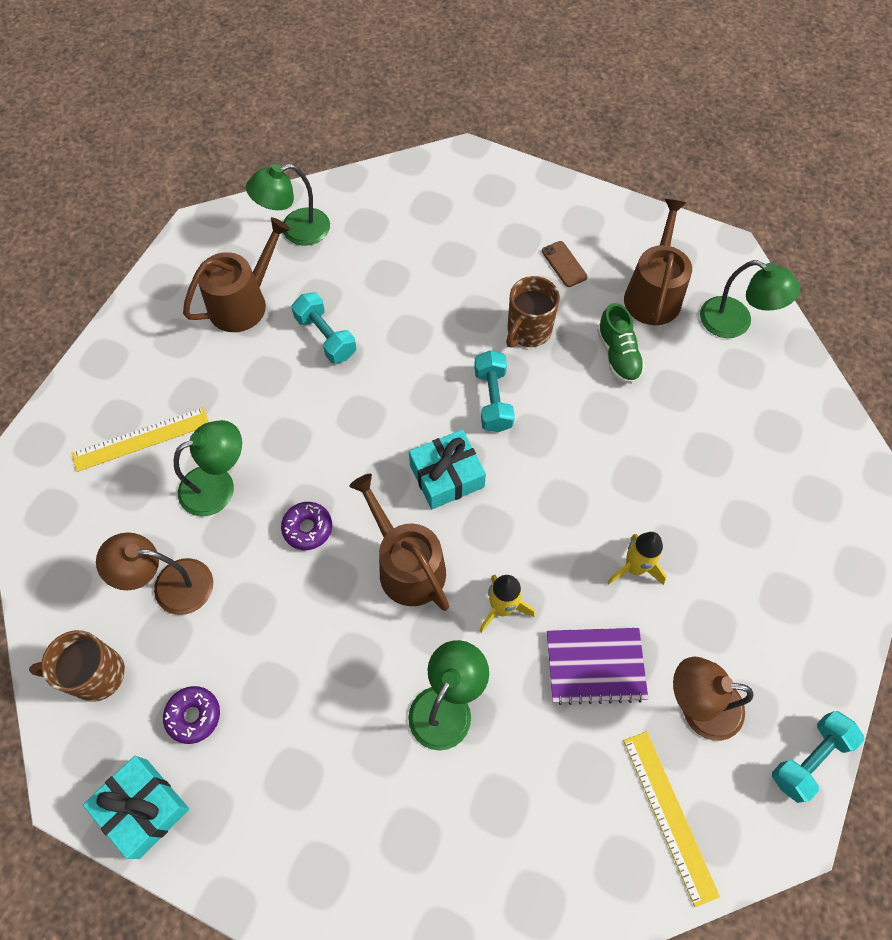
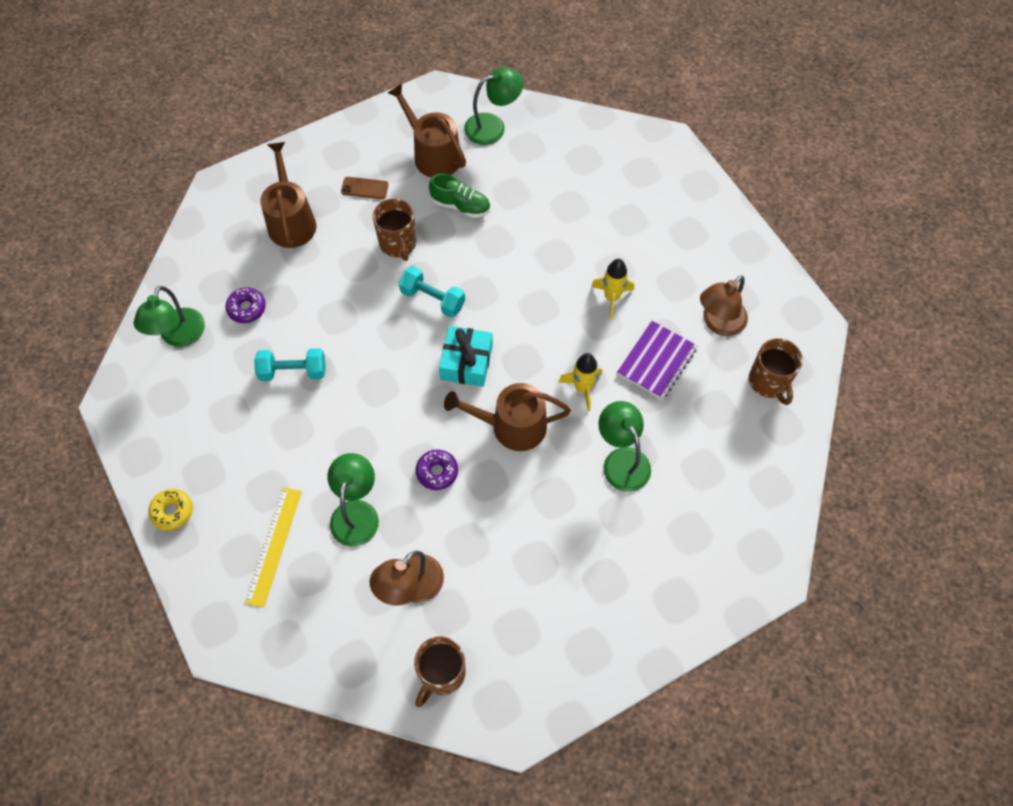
camera: 55 degrees left, 0 degrees up
(125, 339) = (172, 511): none -> yellow donut
(143, 808) = (560, 689): turquoise gift -> none
(194, 716) = (519, 622): purple donut -> purple donut (247, 308)
(243, 303) = (213, 409): brown watering can -> brown watering can (291, 221)
(669, 815) = (769, 382): yellow ruler -> brown mug
(809, 758) = (785, 290): turquoise dumbbell -> none

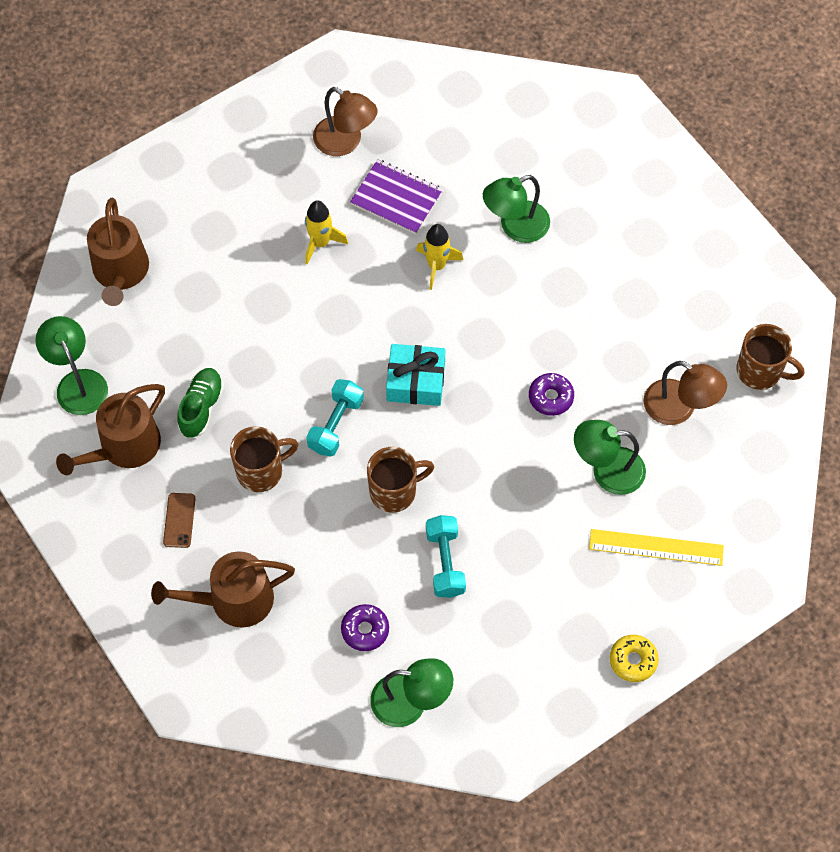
camera: 95 degrees left, 0 degrees up
(511, 426) = (489, 330): brown watering can -> brown watering can (120, 272)
(769, 382) = (412, 98): brown mug -> brown mug (394, 491)

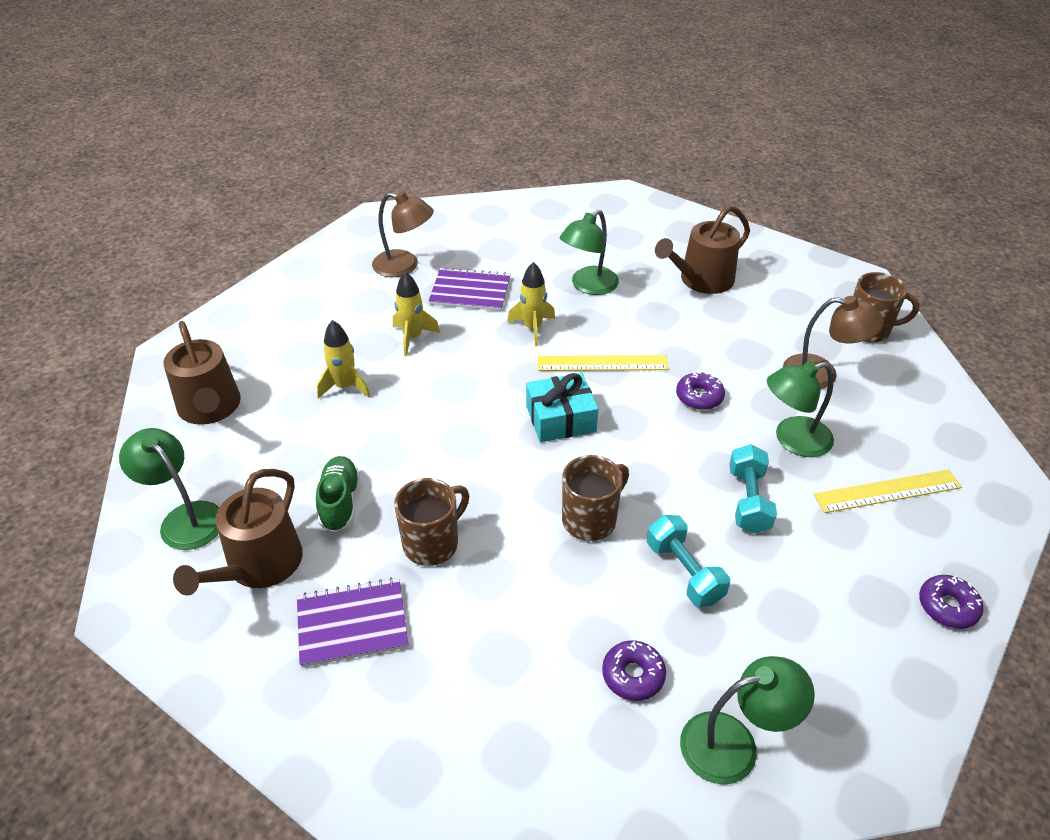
camera: 20 degrees left, 20 degrees down
(179, 520) = (352, 624): brown phone -> purple notebook
(233, 600) = (454, 694): brown watering can -> brown watering can (701, 280)
(241, 284) = (345, 387): none -> yellow rocket
(335, 424) = (496, 477): turquoise dumbbell -> turquoise dumbbell (748, 501)
(482, 330) = (602, 363): none -> yellow ruler
(633, 660) = (947, 607): yellow donut -> purple donut

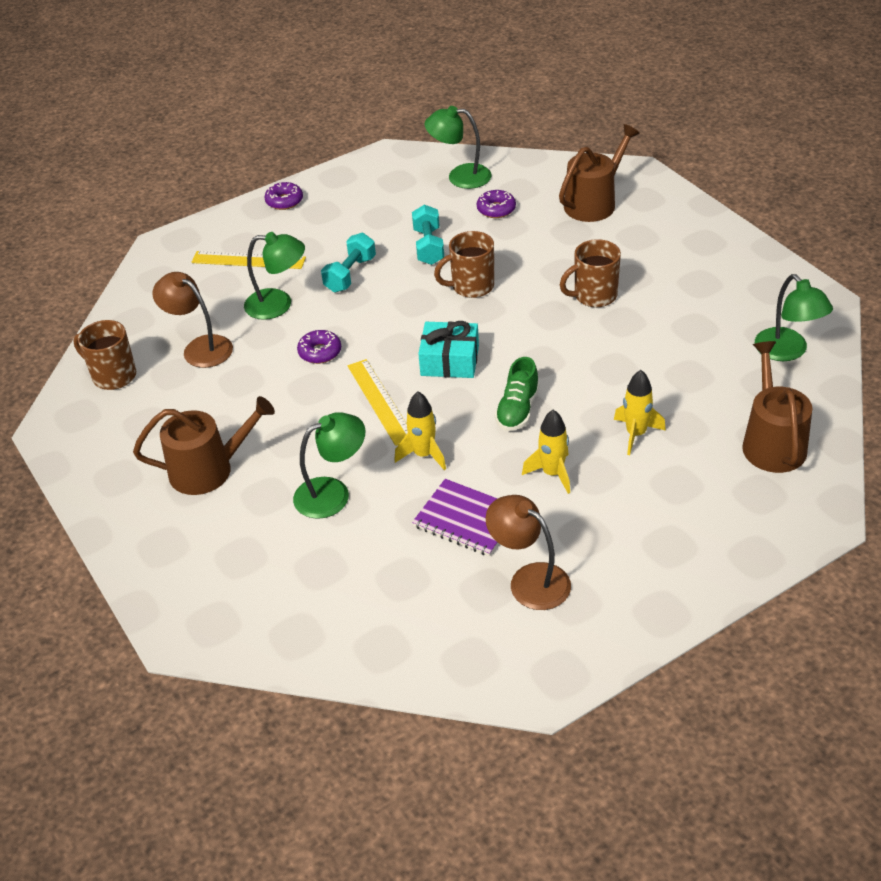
camera: 155 degrees left, 0 degrees up
(259, 566) = (726, 308): brown watering can -> brown watering can (594, 203)
(340, 502) = (658, 337): green shoe -> green shoe (517, 410)
(352, 624) = (663, 264): purple notebook -> none
(602, 363) = (380, 401): yellow ruler -> yellow ruler turned 45 degrees clockwise

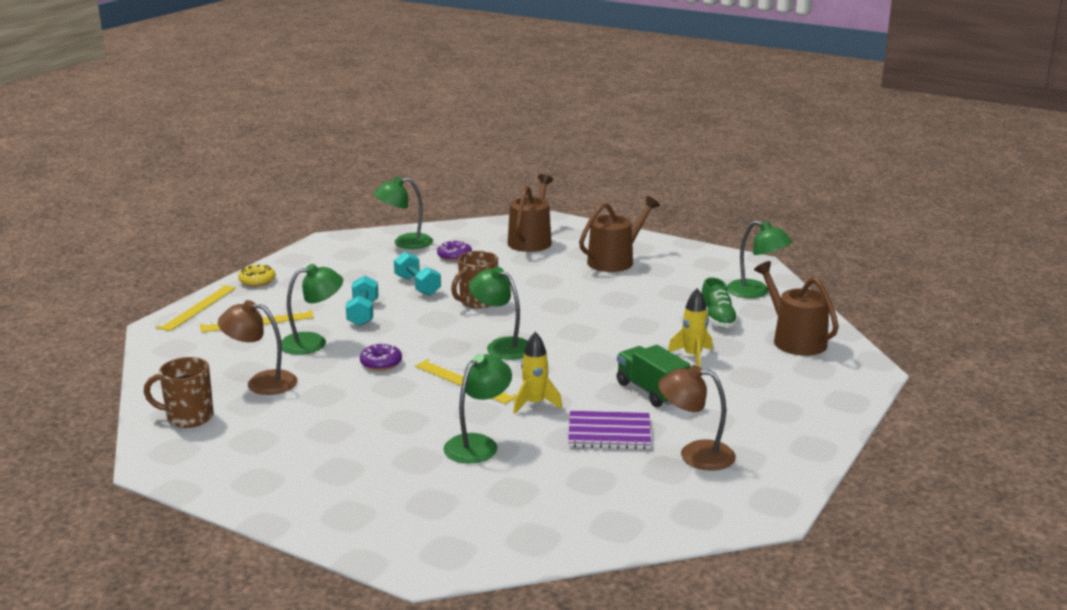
camera: 30 degrees left, 20 degrees down
(209, 226) = (197, 307): none -> yellow ruler
(209, 470) = (346, 456): brown watering can -> brown watering can (615, 261)
(284, 201) = (257, 281): purple donut -> yellow donut
(450, 361) = (502, 346): turquoise gift -> green lamp
(517, 410) = (587, 362): green shoe -> green shoe (717, 319)
(552, 473) = (651, 391): yellow rocket -> green truck
(594, 296) = (583, 289): brown mug -> none

